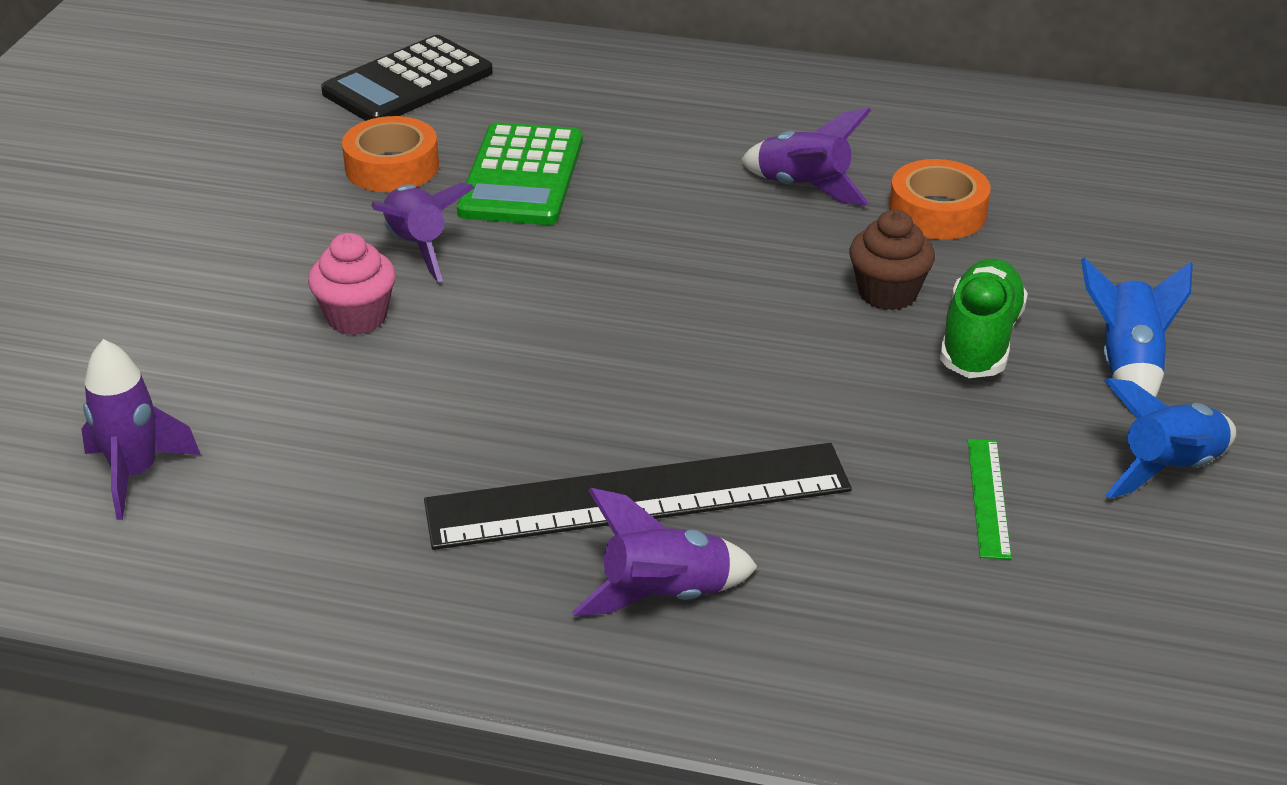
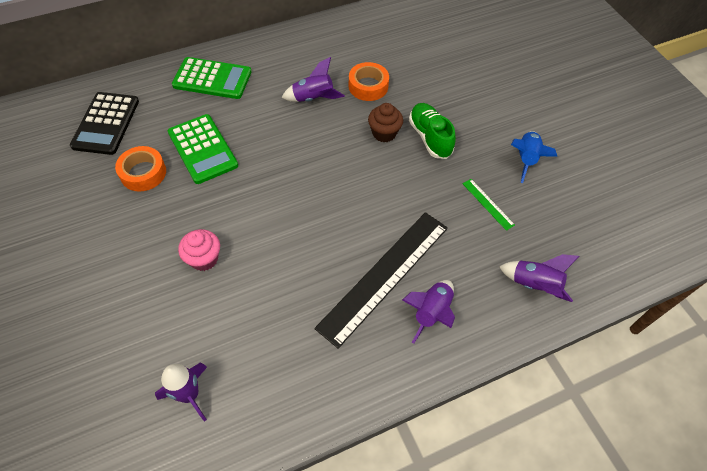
camera: 40 degrees left, 20 degrees up
(418, 247) = (194, 208): purple rocket -> purple rocket (534, 285)
(647, 91) = (212, 79): none -> green calculator
(1127, 366) = (480, 123): blue rocket -> none

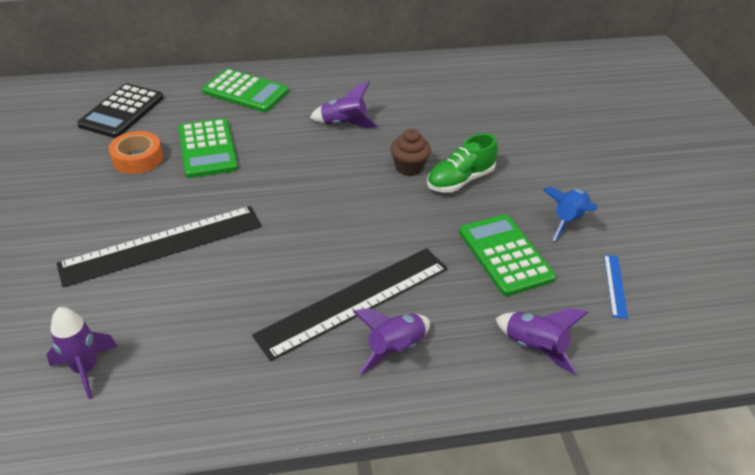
camera: 15 degrees right, 15 degrees down
(204, 259) = (162, 245): pink cupcake -> black ruler
(368, 86) = (408, 123): orange tape -> none
(430, 137) = (460, 180): green shoe -> green shoe turned 120 degrees counterclockwise
(488, 204) = (505, 255): green ruler -> green calculator
(577, 214) = (615, 285): none -> blue ruler

